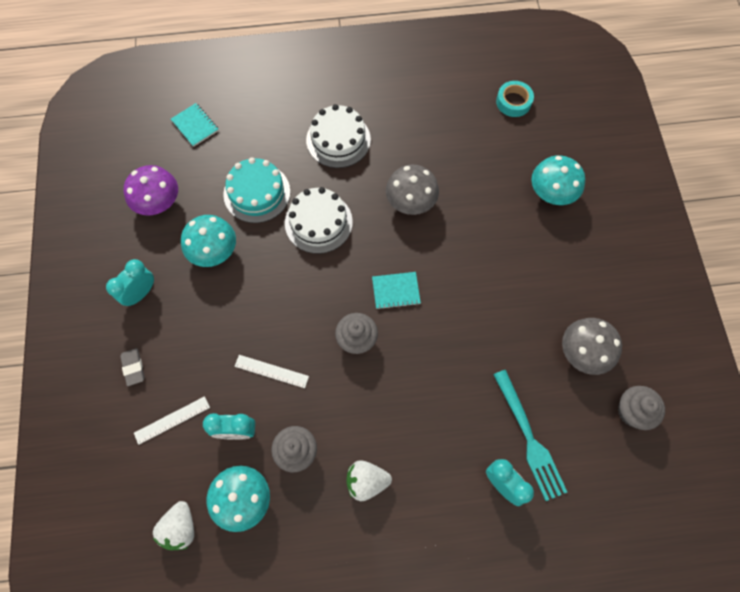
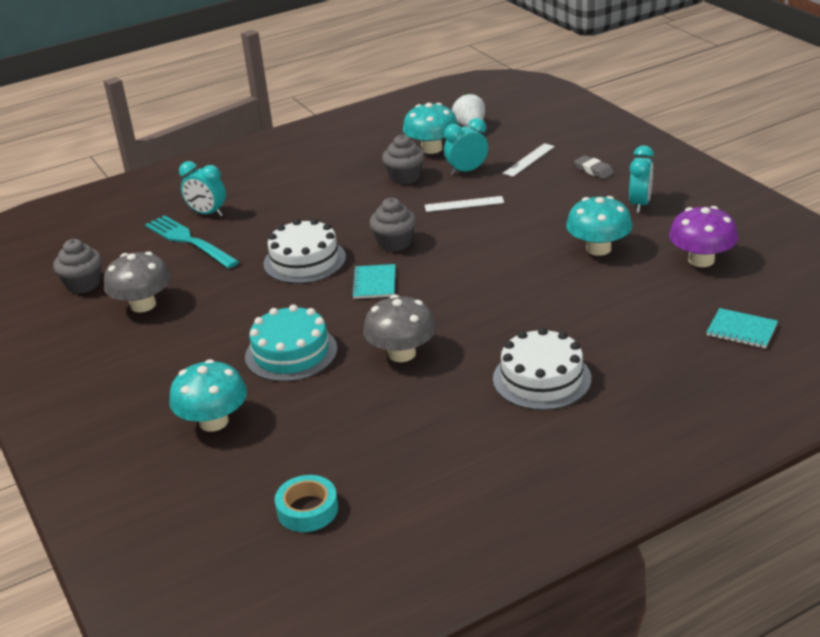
camera: 160 degrees right, 35 degrees down
(257, 193) = (598, 301): turquoise cake -> turquoise cake (291, 353)
(318, 222) = (502, 302): white cake -> white cake (304, 260)
(366, 481) = (332, 182): white strawberry -> none
(396, 291) = (374, 283): turquoise notebook -> turquoise notebook turned 60 degrees counterclockwise

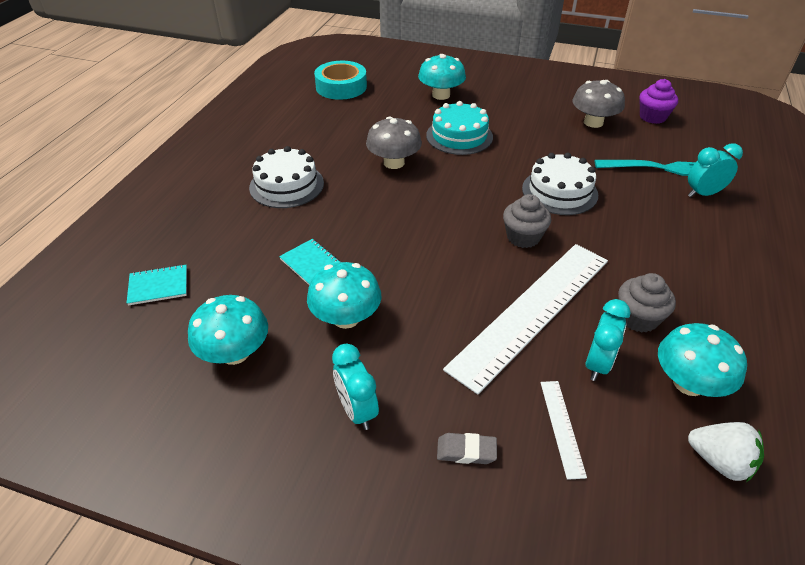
camera: 135 degrees right, 10 degrees up
(83, 284) = (652, 117): grey cupcake -> purple cupcake
(307, 510) = (341, 87): turquoise tape -> turquoise tape, size x1.54
(374, 283) = (483, 198): turquoise notebook -> turquoise notebook (312, 263)
(464, 204) = (531, 311): white ruler -> white ruler, size x2.49
(701, 260) = (235, 352): purple mushroom -> turquoise mushroom

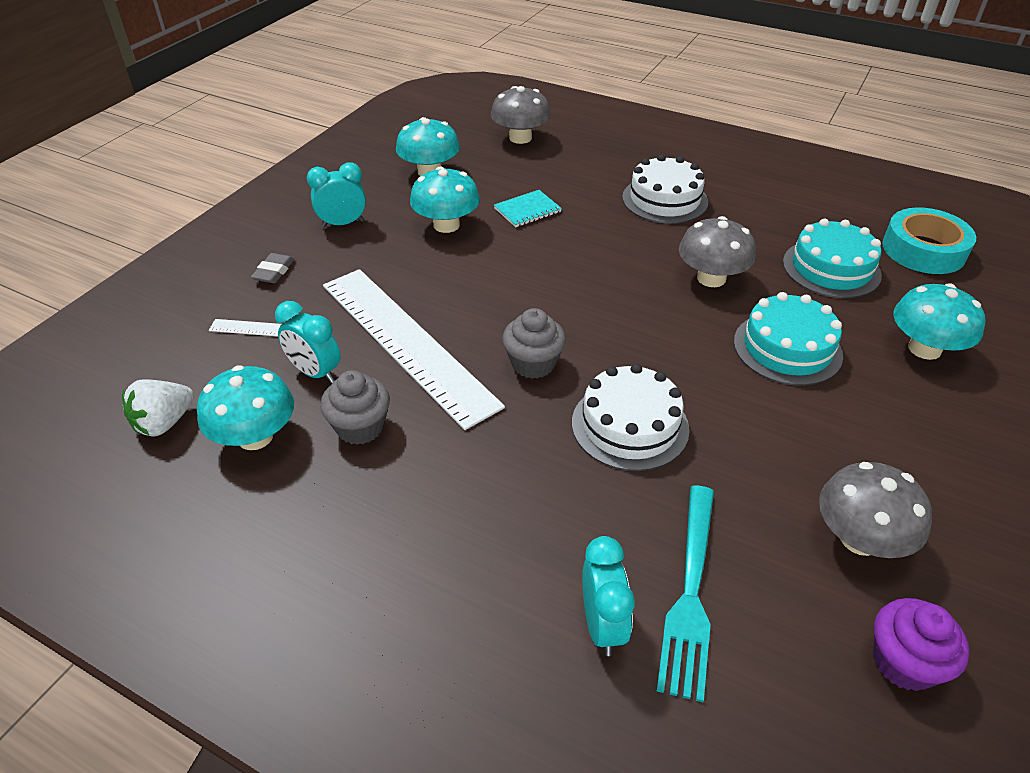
camera: 100 degrees right, 0 degrees up
(158, 286) = (520, 138): turquoise notebook -> grey mushroom
(369, 118) = (831, 268): none -> turquoise cake

